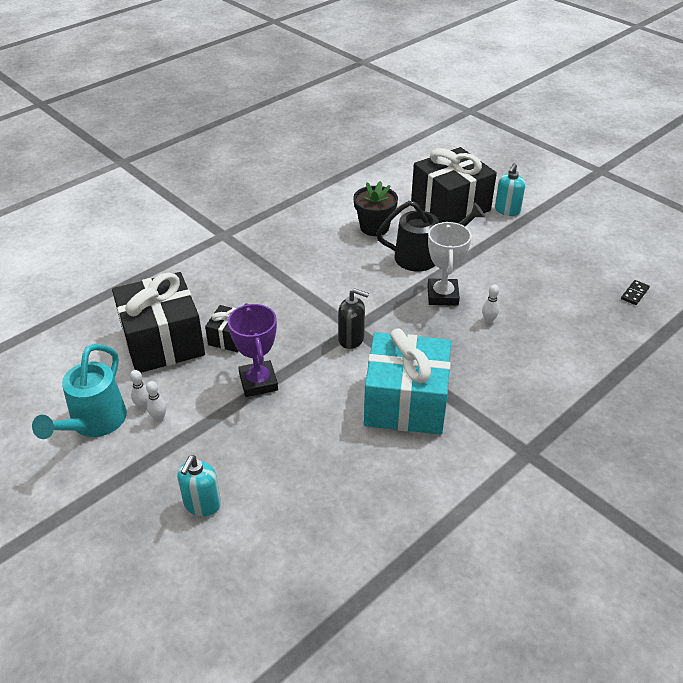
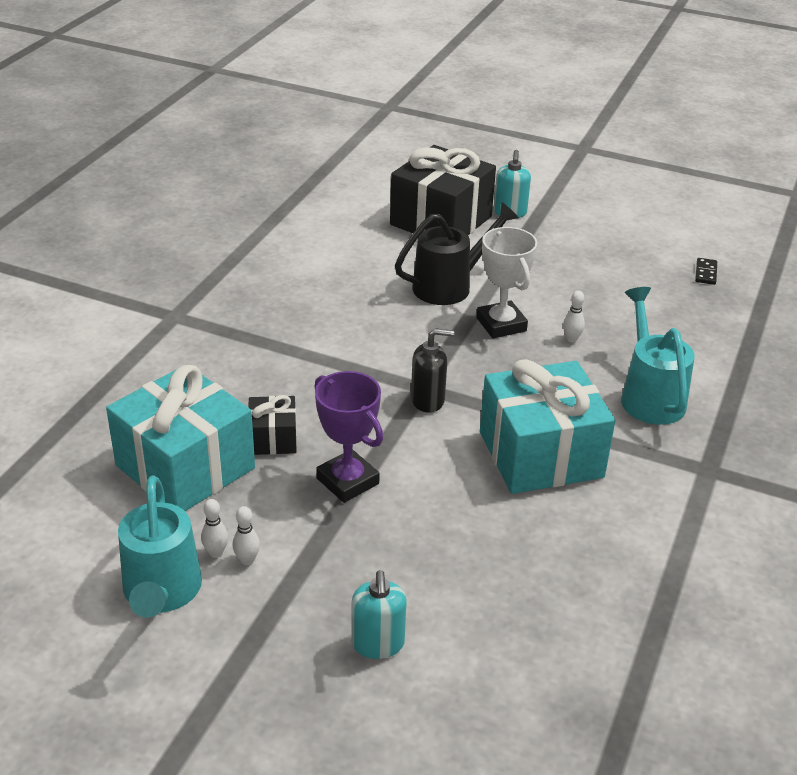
camera: 25 degrees left, 5 degrees down
(162, 341) = (185, 467): black gift -> turquoise gift
(374, 227) = (366, 265): black flower pot -> none
(520, 381) = (649, 396): none -> turquoise watering can

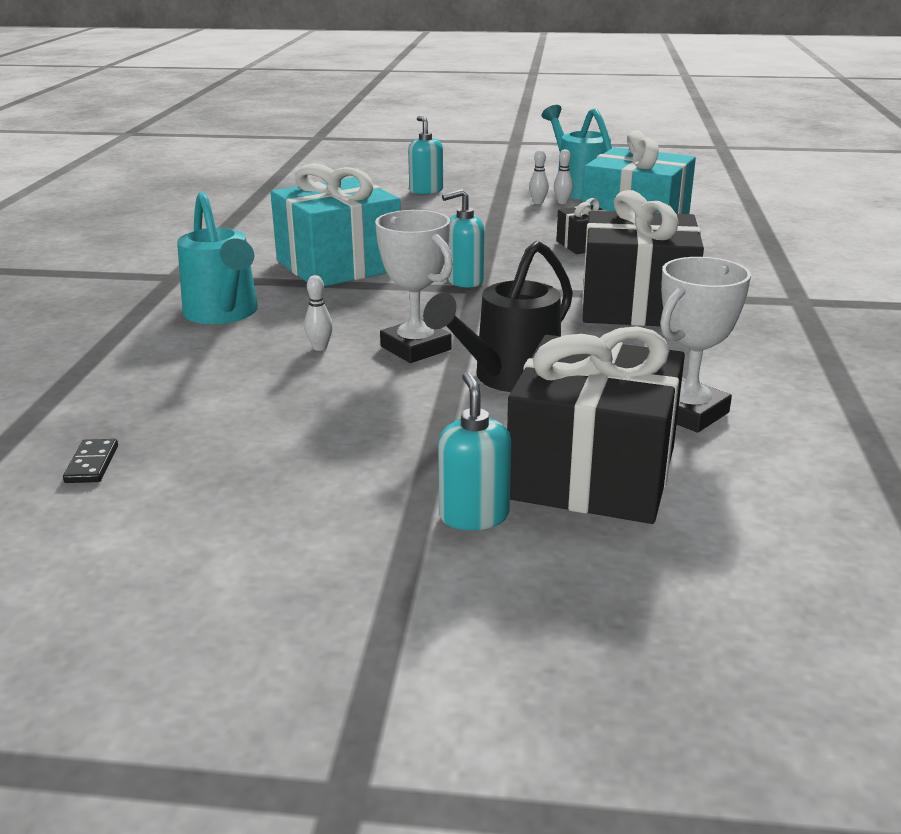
camera: 165 degrees right, 10 degrees down
(306, 336) = (636, 305): none -> black gift
(347, 481) = (499, 235): purple trophy -> none
(361, 242) = (688, 413): none -> white trophy
(428, 400) = (464, 281): black soap dispenser -> turquoise soap dispenser

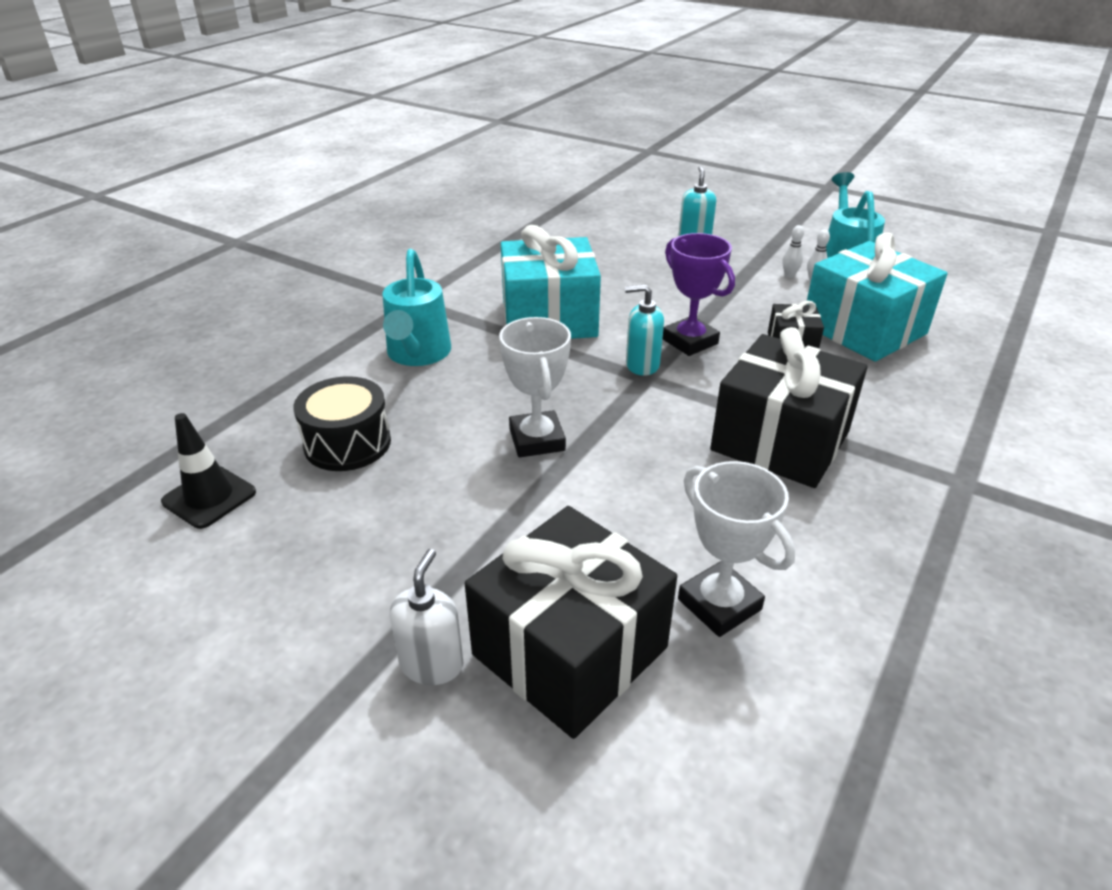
camera: 25 degrees right, 10 degrees up
(92, 464) = (209, 497): black domino -> black traffic cone
(215, 391) = (347, 443): none -> black drum
(320, 347) = (461, 416): white bowling pin -> none
(474, 515) = (432, 664): turquoise soap dispenser -> white soap dispenser
(492, 258) = (689, 341): none -> purple trophy
(508, 378) = (588, 502): black watering can -> none
(688, 413) = (719, 604): white trophy -> white trophy turned 75 degrees clockwise

